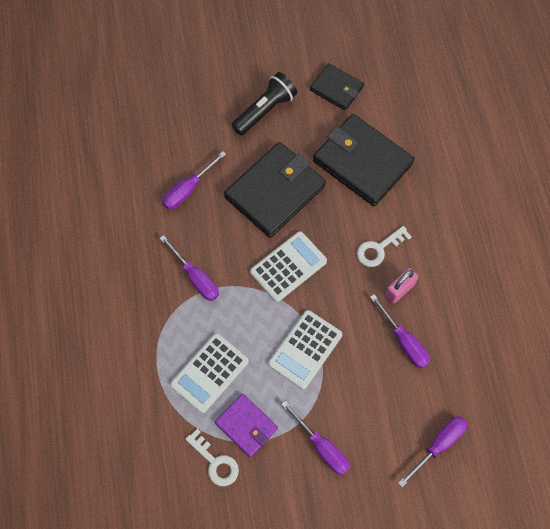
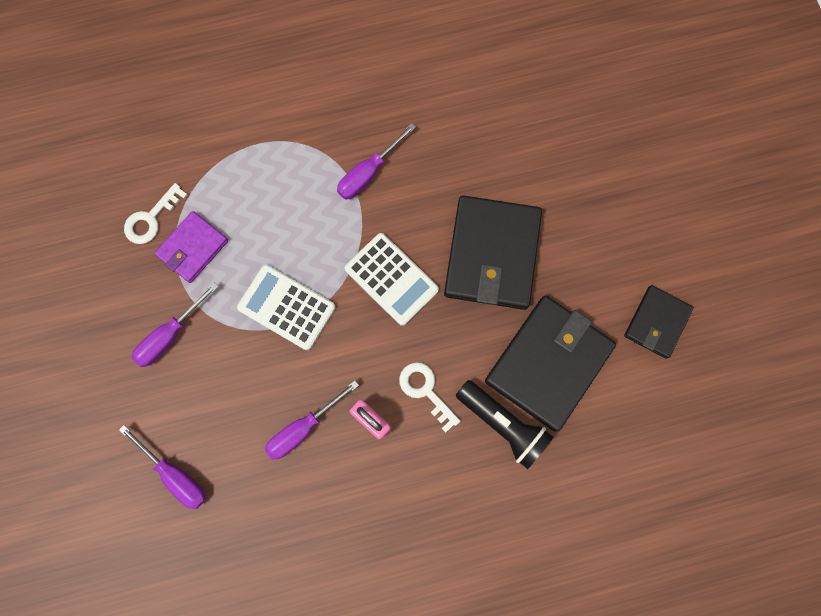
camera: 85 degrees right, 10 degrees up
(188, 189) = (483, 151): purple screwdriver -> none
(209, 373) = (253, 201): white calculator -> none
(265, 110) = (608, 232): black flashlight -> black flashlight (503, 424)
(275, 192) = (492, 254): black wallet -> black wallet turned 60 degrees clockwise

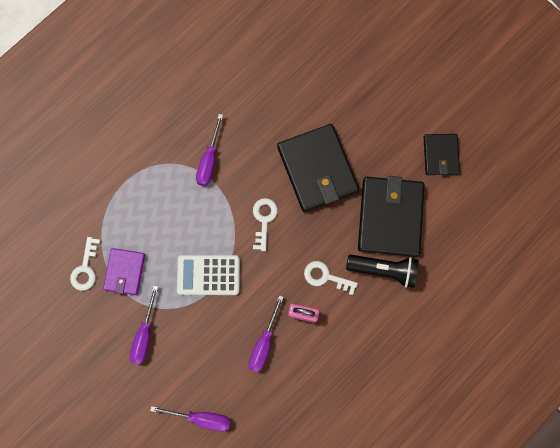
camera: 30 degrees left, 0 degrees up
(391, 279) = (264, 220): white calculator -> white key

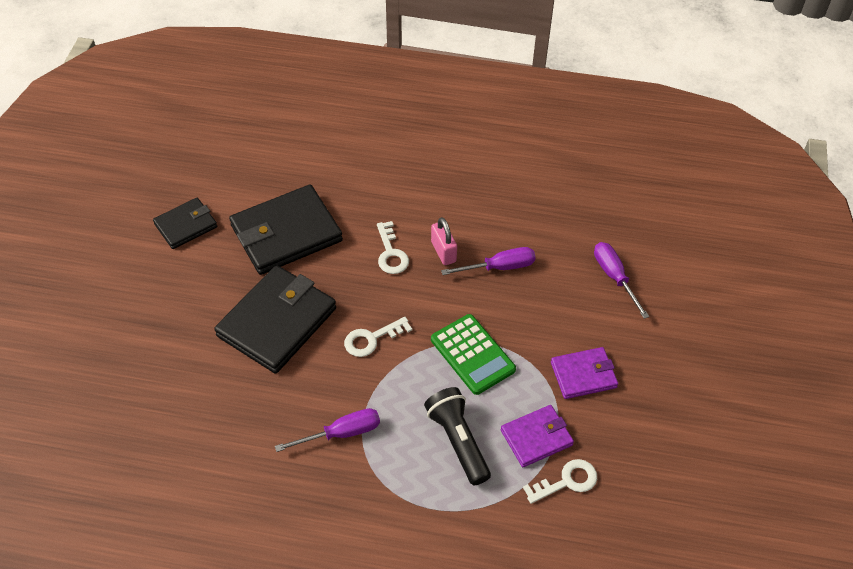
camera: 125 degrees left, 25 degrees down
(144, 334) = (583, 375): purple screwdriver -> purple wallet
(208, 275) = (472, 354): white calculator -> green calculator
(384, 270) = (346, 211): black flashlight -> black flashlight (458, 441)

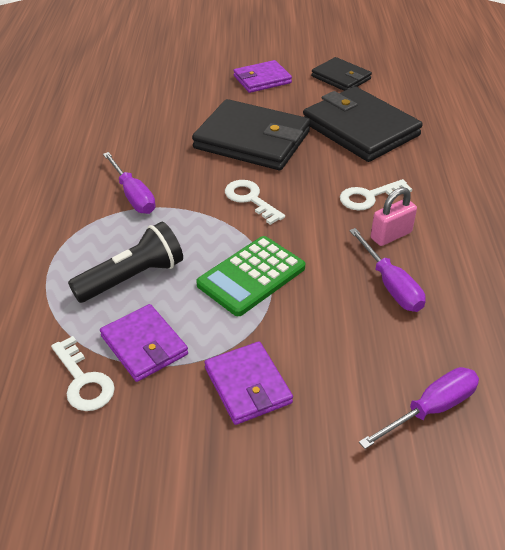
camera: 80 degrees right, 10 degrees down
(162, 293) = (262, 79): none -> purple wallet

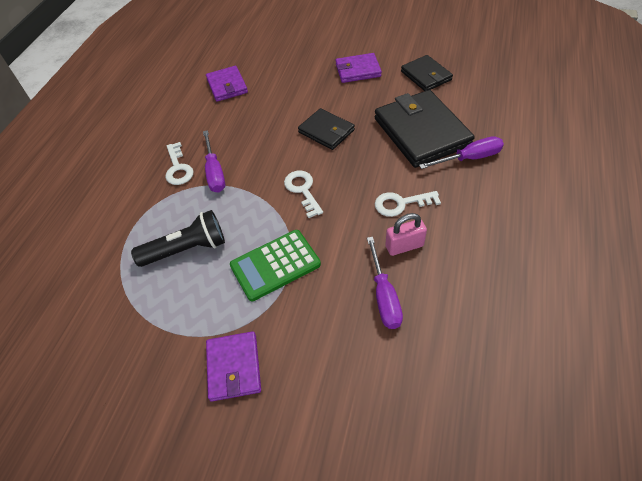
camera: 20 degrees right, 10 degrees up
(83, 381) = (119, 335): white key -> white key (178, 168)
(144, 345) = (172, 313): purple wallet -> purple wallet (227, 86)
(252, 140) = (326, 131): black wallet -> black wallet, size x0.56
(430, 409) = (368, 425): purple screwdriver -> purple screwdriver (469, 158)

